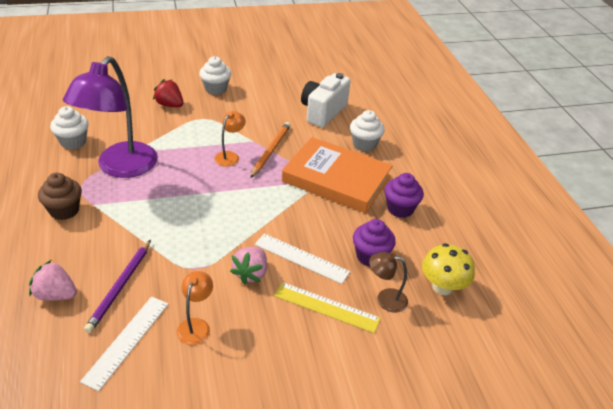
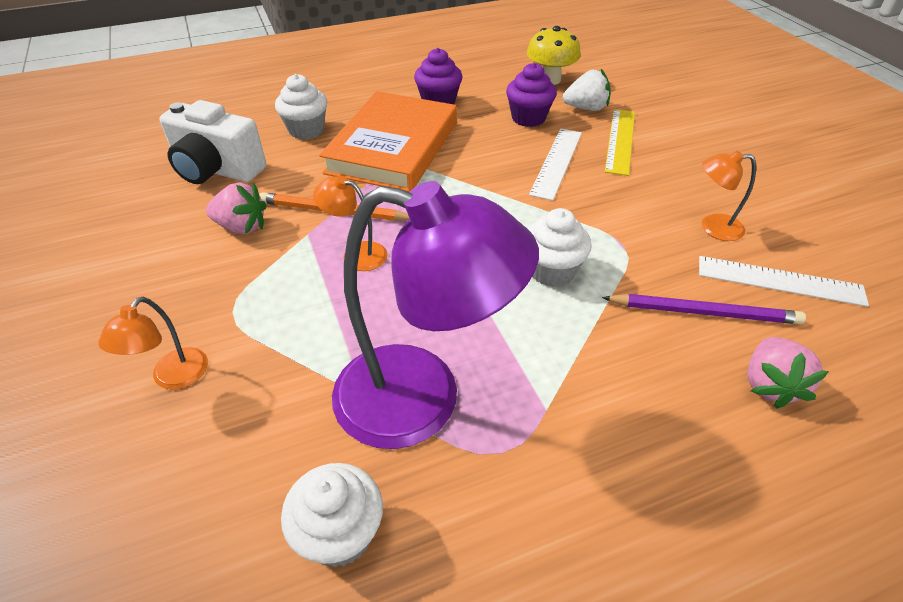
camera: 95 degrees left, 5 degrees up
(64, 210) = (582, 452): brown cupcake -> none
(170, 105) = (173, 378): red strawberry -> orange lamp
(216, 89) = (112, 313): white cupcake -> white cupcake (551, 271)
(251, 273) = (604, 197): pink strawberry -> pink strawberry (241, 227)
(385, 299) = (586, 108): brown lamp -> white strawberry

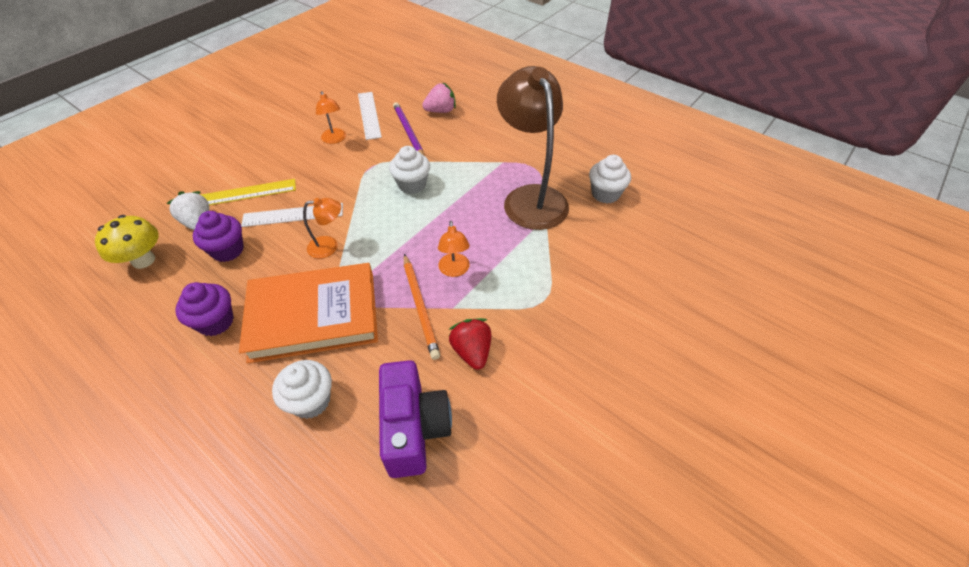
camera: 120 degrees left, 5 degrees up
(173, 378) = (601, 293): orange lamp -> orange lamp (329, 246)
(217, 170) = (414, 428): white camera -> purple camera
(241, 227) = (472, 351): pink strawberry -> red strawberry
(422, 400) = (530, 197): purple lamp -> brown lamp

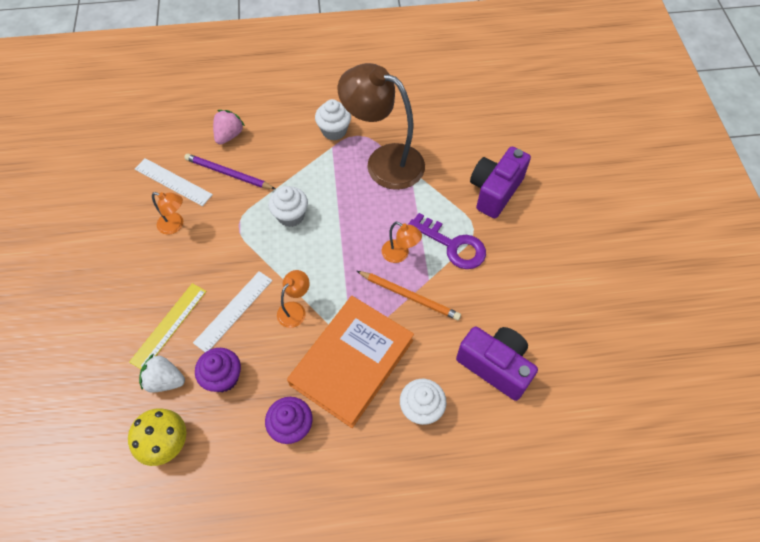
camera: 45 degrees left, 10 degrees up
(472, 351) = (472, 295): red strawberry -> none
(508, 298) = (453, 245): none -> purple key
(603, 286) = (495, 191): none -> purple camera
(605, 194) = (427, 122): white cupcake -> white cupcake (334, 131)

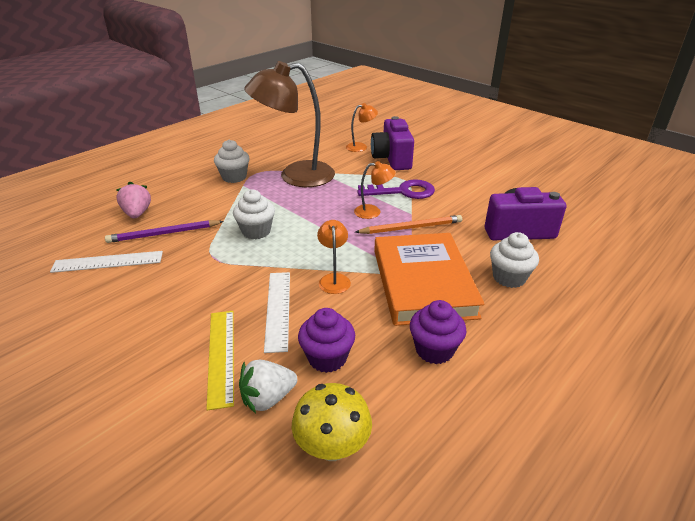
camera: 40 degrees left, 25 degrees down
(175, 225) = (144, 286): orange lamp -> orange lamp (361, 147)

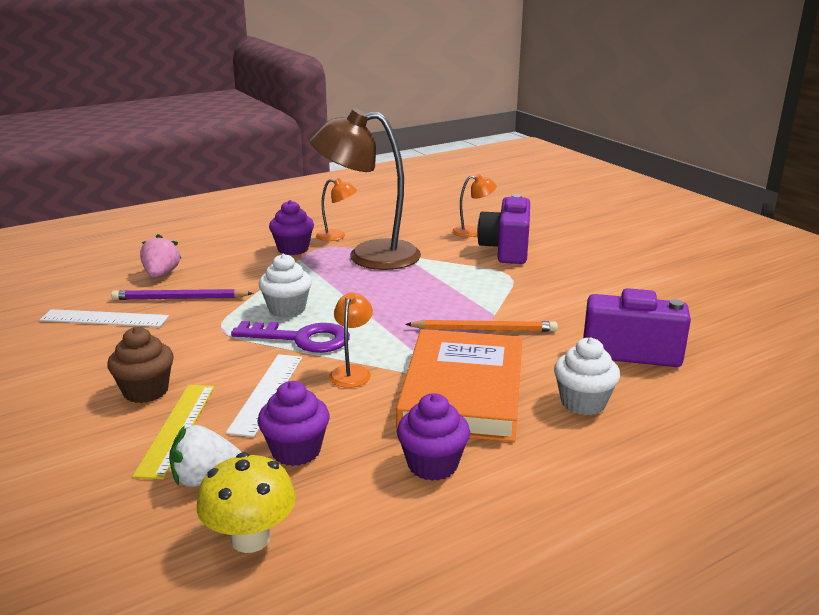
camera: 15 degrees right, 10 degrees down
(177, 325) = (146, 391): none -> brown cupcake
(234, 177) = (293, 249): white cupcake -> purple cupcake
(373, 212) = (445, 306): orange lamp -> orange lamp (337, 236)
(402, 191) = (498, 288): purple key -> purple key (301, 339)

